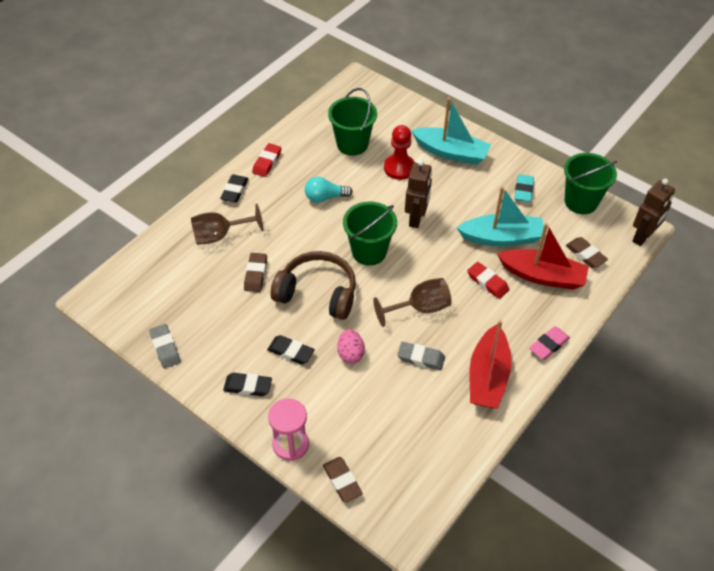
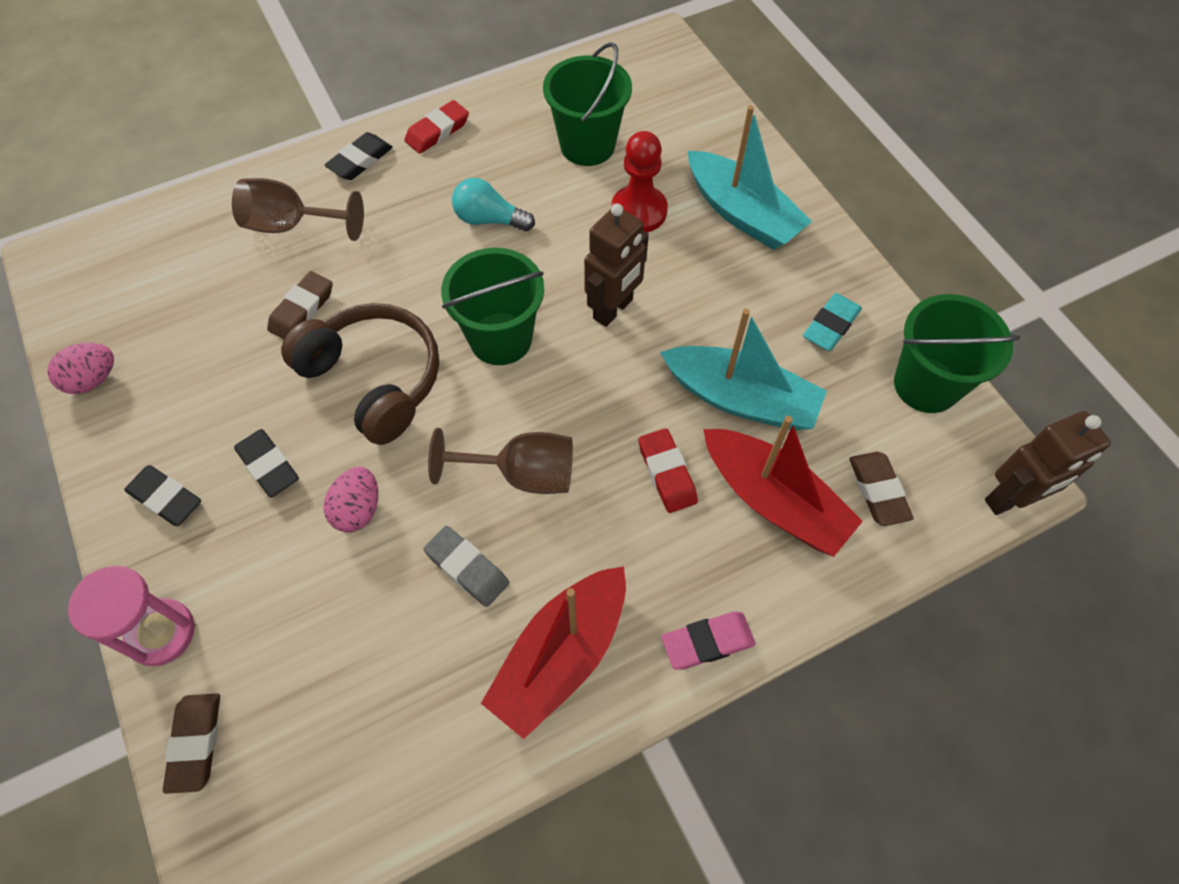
camera: 25 degrees right, 10 degrees up
(165, 348) = (93, 380): grey eraser -> pink egg

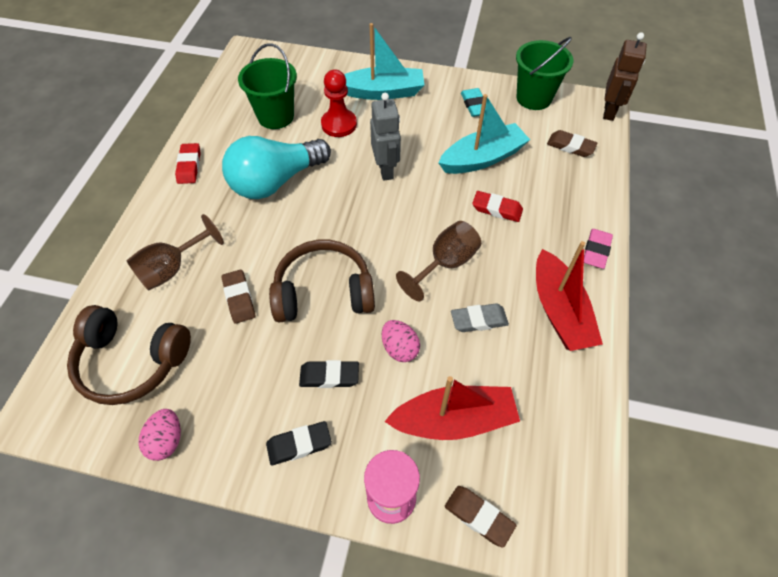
camera: 50 degrees left, 5 degrees down
(158, 282) = (132, 361): none -> brown headphones
(360, 160) = (166, 210): black eraser -> none
(489, 219) = (275, 181): turquoise light bulb -> turquoise light bulb, size x1.95
(500, 338) = (356, 223): green bucket -> none
(613, 309) = (386, 170): brown robot -> grey robot
(773, 500) = (545, 182): red boat -> red boat (454, 420)

